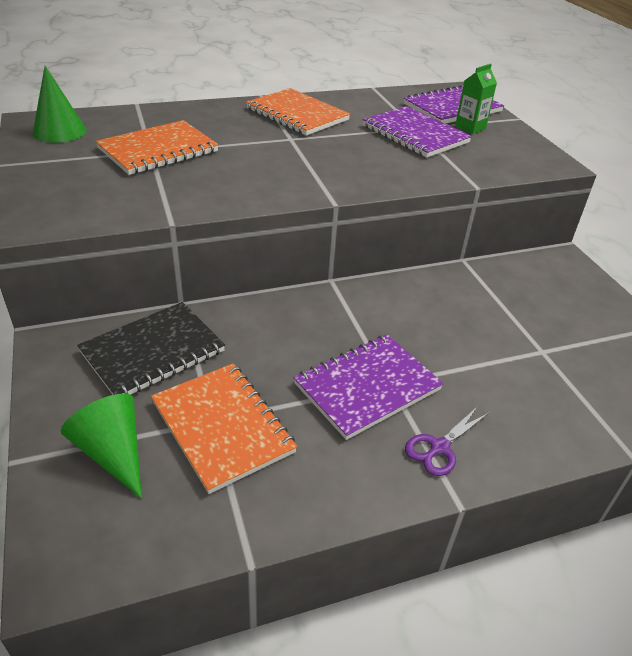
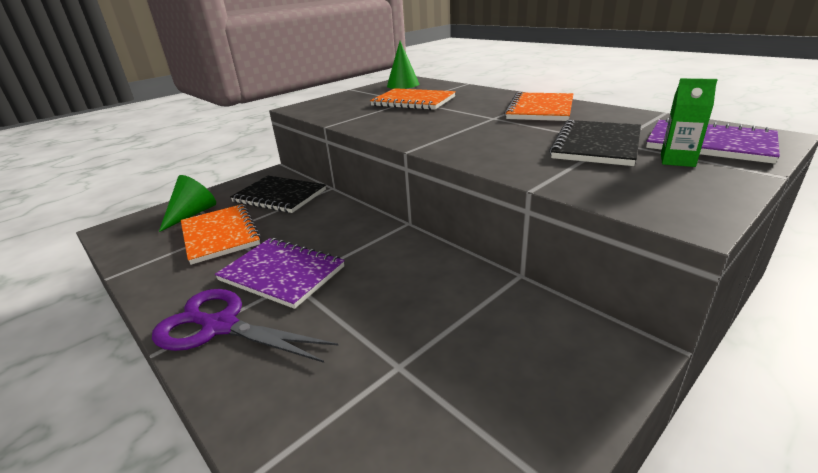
camera: 70 degrees right, 10 degrees down
(222, 427) = (220, 235): orange notebook -> orange notebook turned 60 degrees counterclockwise
(415, 134) = (596, 145): purple notebook -> black notebook
(439, 447) = (220, 326): purple scissors -> purple scissors, size x1.90

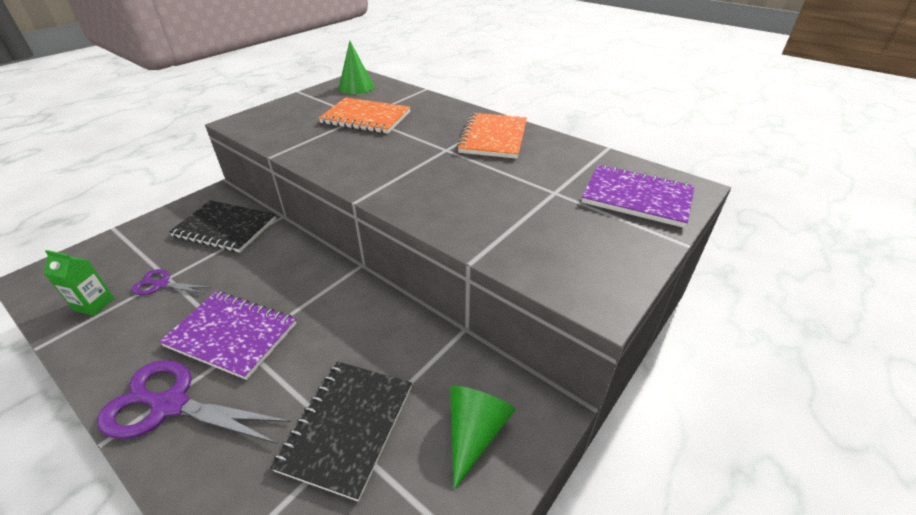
camera: 10 degrees left, 10 degrees up
(192, 214) = (127, 255): green cone -> green cone (475, 433)
(220, 235) = (161, 284): orange notebook -> purple scissors
(596, 145) = (538, 196): black notebook -> black notebook (347, 427)
(677, 160) = (605, 221): green carton -> green carton (94, 304)

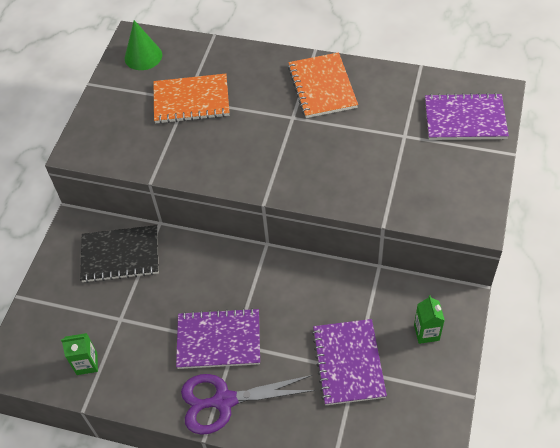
camera: 20 degrees left, 15 degrees up
(161, 284) = (122, 326): purple scissors -> none
(347, 427) = (348, 363): black notebook -> purple notebook
(475, 433) = (426, 332): green cone -> green carton

